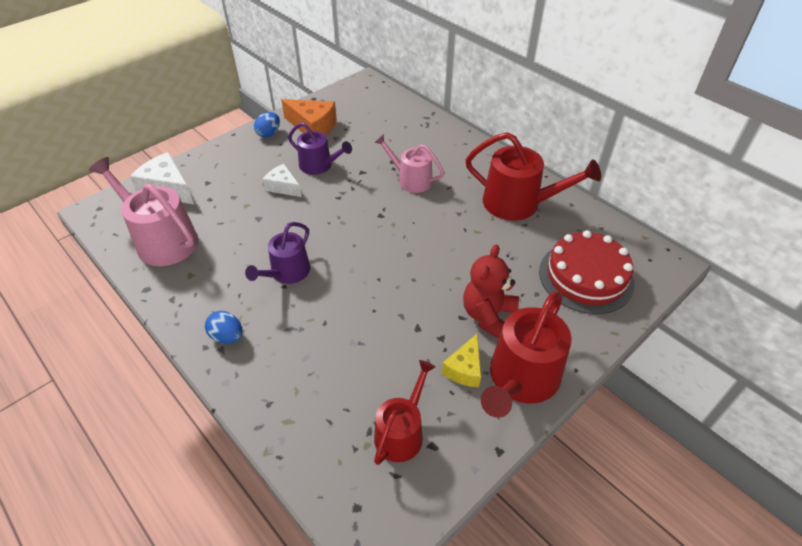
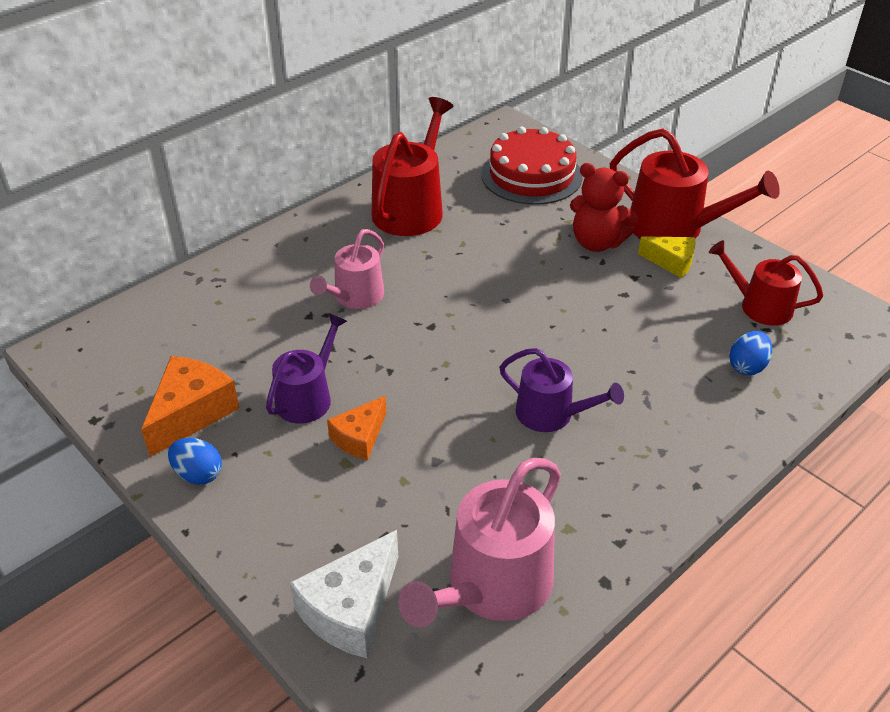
camera: 90 degrees left, 5 degrees down
(227, 336) = (674, 464): blue egg -> blue egg (747, 366)
(283, 187) = (359, 437): white cheese -> orange cheese

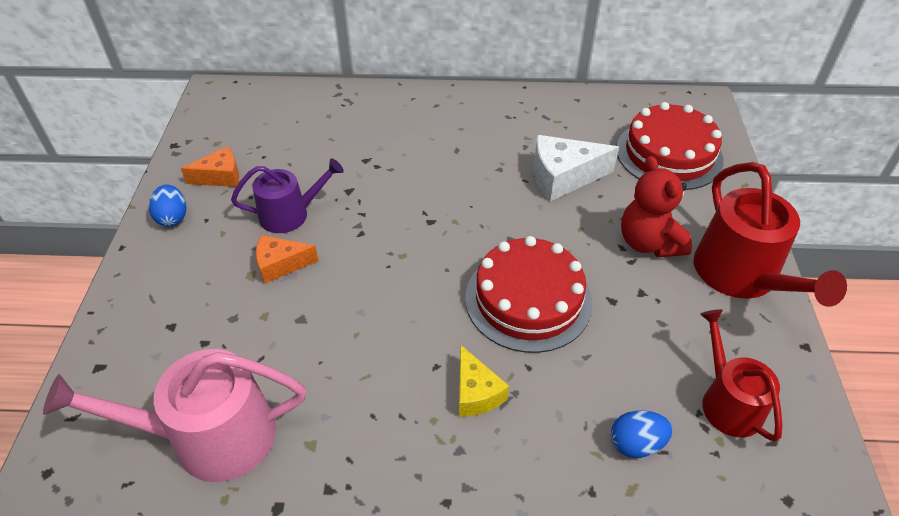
camera: 45 degrees right, 5 degrees up
(191, 413) = (220, 177): orange cheese -> orange cheese, size x0.64
(351, 609) = (123, 373): white cheese -> white cheese (563, 177)
(355, 297) = (411, 166): pink watering can -> none
(411, 208) = (536, 126): red watering can -> none
(551, 414) = (420, 350): purple watering can -> none
(574, 330) = (528, 299): none -> red cake
(671, 262) = (694, 303): yellow cheese -> yellow cheese (476, 393)

